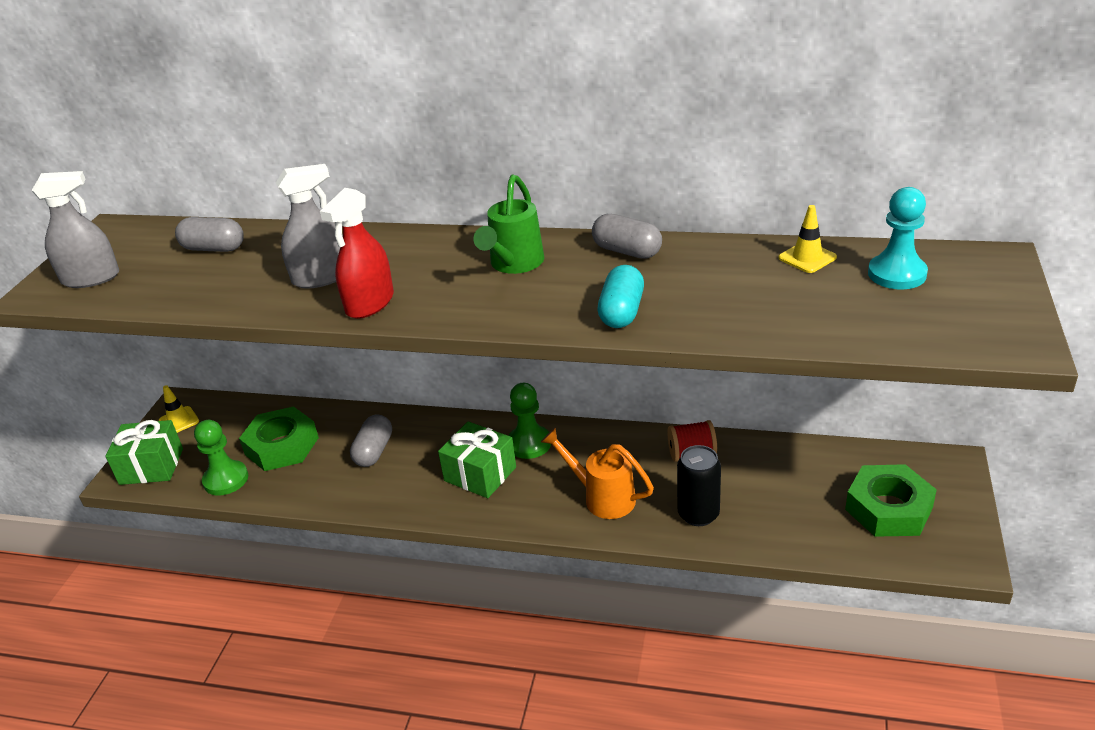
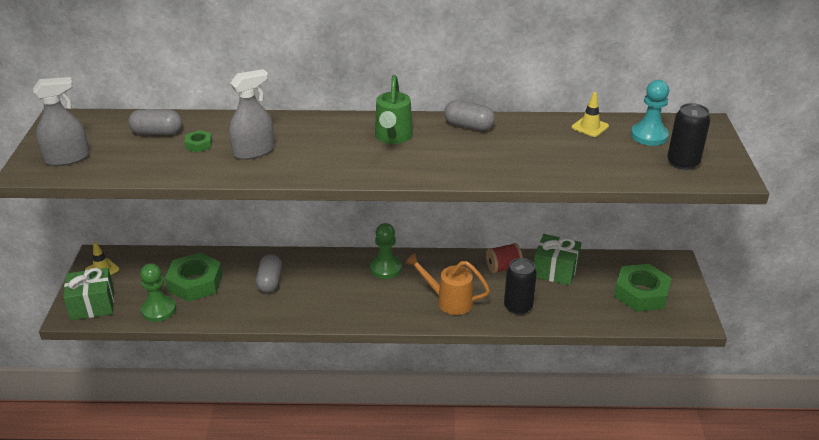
camera: 15 degrees left, 0 degrees up
(257, 266) = (199, 144): none -> green nut
(370, 303) = (299, 168): red spray bottle -> none
(480, 474) = (356, 292): green gift -> green gift (555, 270)
(621, 312) = (480, 167): turquoise capsule -> none
(940, 318) = (683, 162): none -> black can

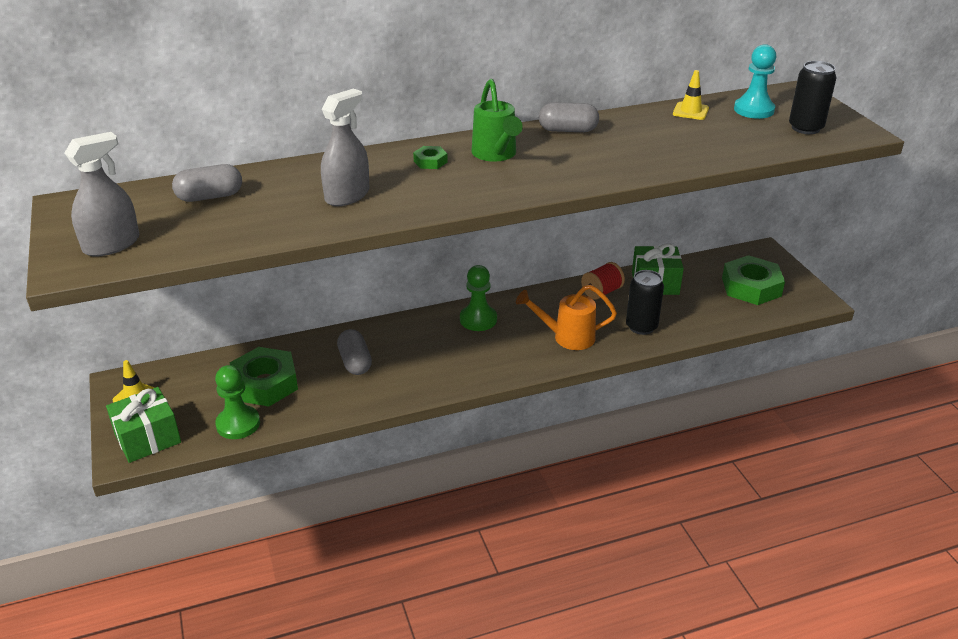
camera: 20 degrees left, 0 degrees up
(199, 144) = (274, 200): green nut -> green nut (430, 161)

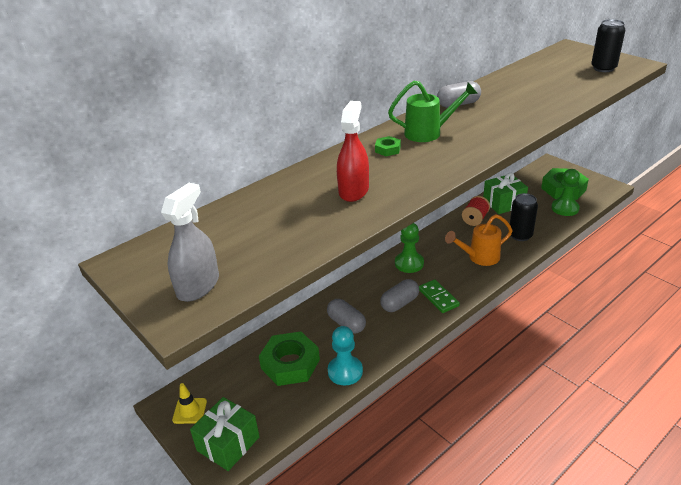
camera: 20 degrees left, 0 degrees up
(210, 197) = (243, 221): grey capsule -> grey capsule (399, 303)
(238, 424) = (294, 404): green pawn -> green pawn (565, 208)
(347, 195) = (353, 191): grey spray bottle -> red spray bottle
(479, 366) = (438, 297): none -> green domino
(496, 154) = (428, 133): green watering can -> green watering can turned 60 degrees counterclockwise
(690, 111) = (522, 73): yellow traffic cone -> none
(753, 110) = (559, 64): turquoise pawn -> turquoise pawn (345, 371)

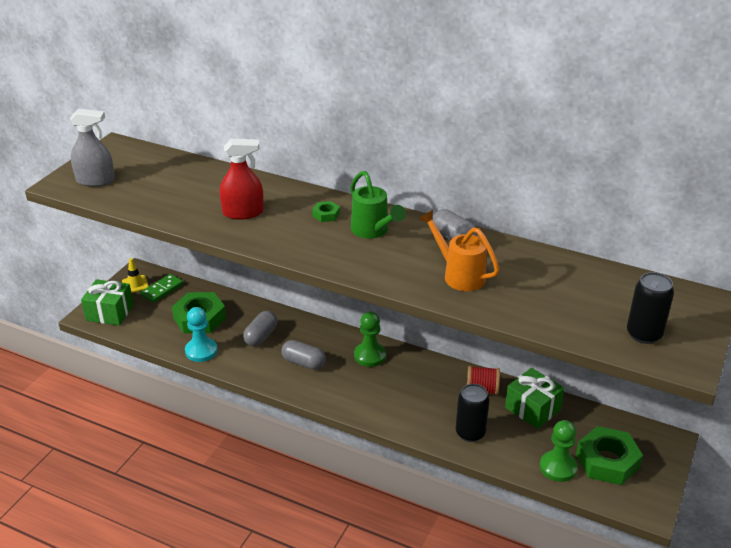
camera: 65 degrees right, 0 degrees up
(438, 297) = (324, 387): green domino -> green domino (162, 290)
(479, 257) = (407, 405): orange watering can -> orange watering can (459, 275)

